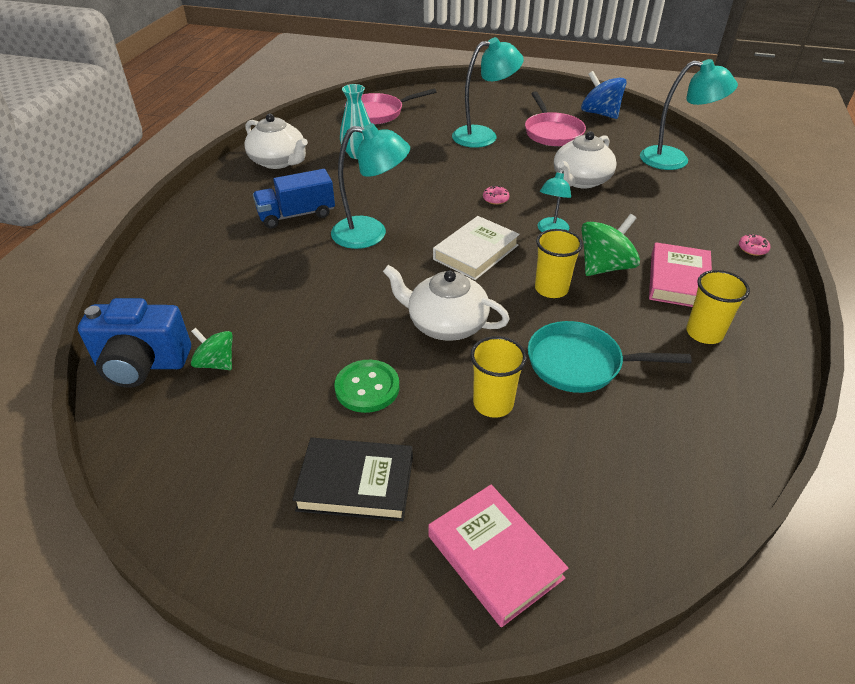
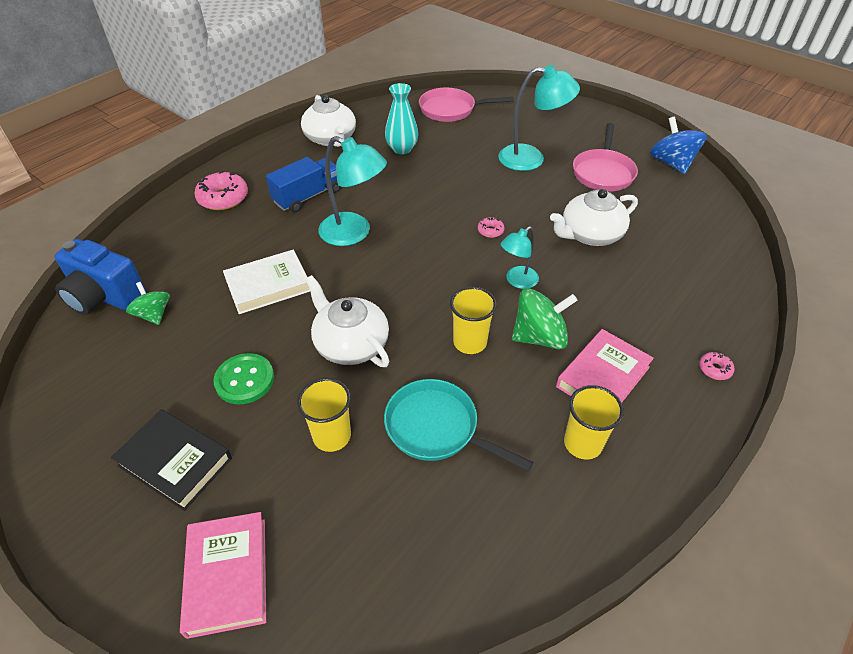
camera: 25 degrees right, 5 degrees up
(205, 239) = (223, 198): none -> pink donut
(296, 215) = (307, 196): blue truck -> blue truck turned 135 degrees clockwise
(476, 252) = (430, 281): white book -> white book (268, 285)
(674, 160) = (711, 239): turquoise lamp -> none

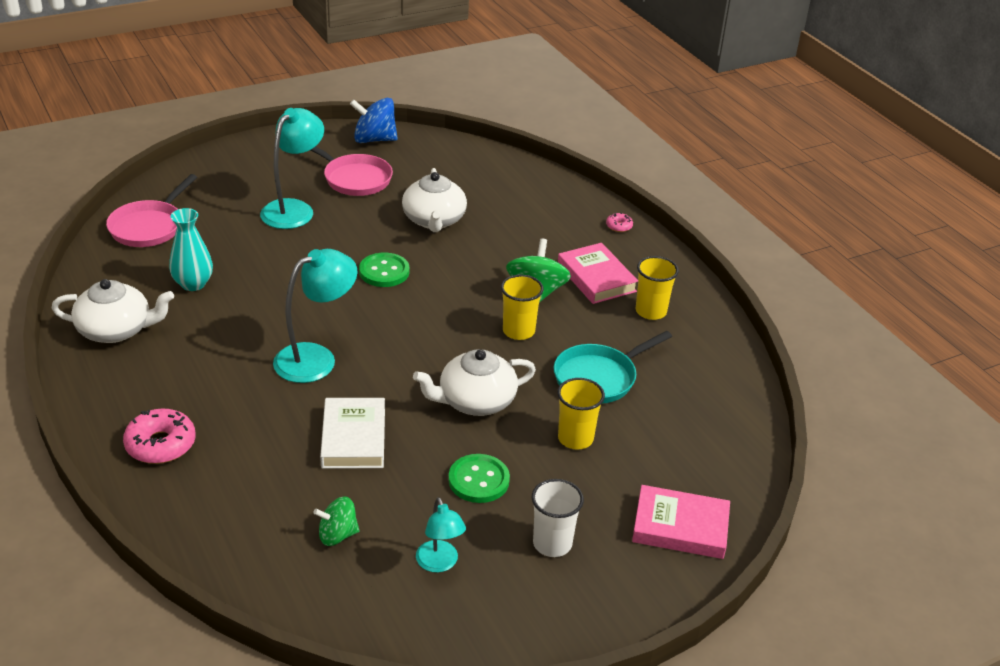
camera: 70 degrees left, 10 degrees down
(105, 297) = (275, 574): blue camera -> none
(175, 462) = (552, 543): black book -> white cup
(307, 196) = (220, 375): blue truck -> none
(490, 231) = (384, 272): pink donut -> green button
(517, 281) = (463, 280): turquoise lamp -> turquoise lamp (439, 563)

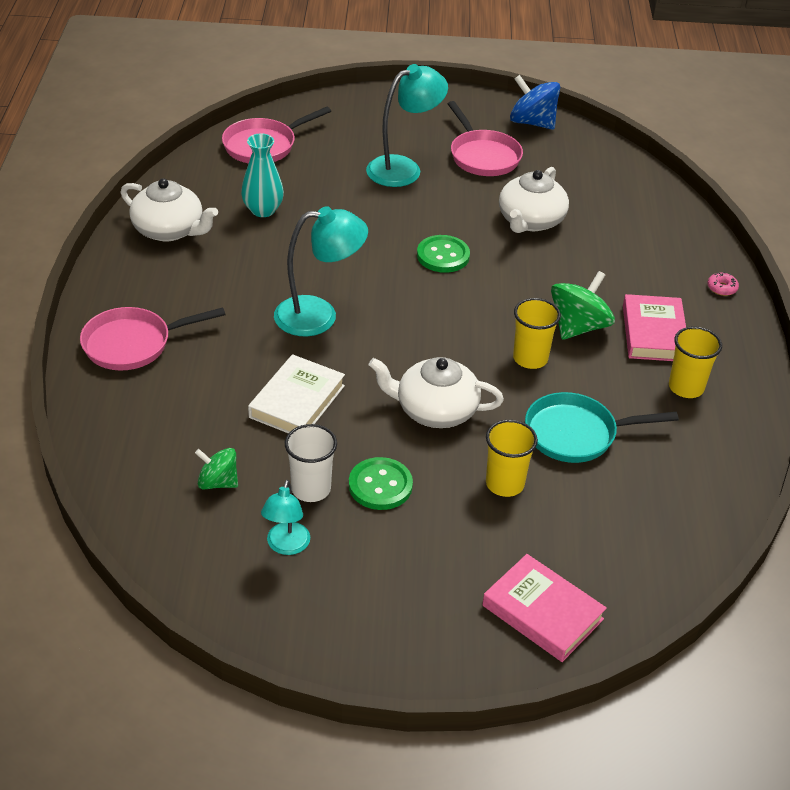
camera: 30 degrees right, 5 degrees up
(161, 444) = (132, 344): pink donut -> pink pan
(552, 543) = (403, 573): white cup -> white cup (311, 489)

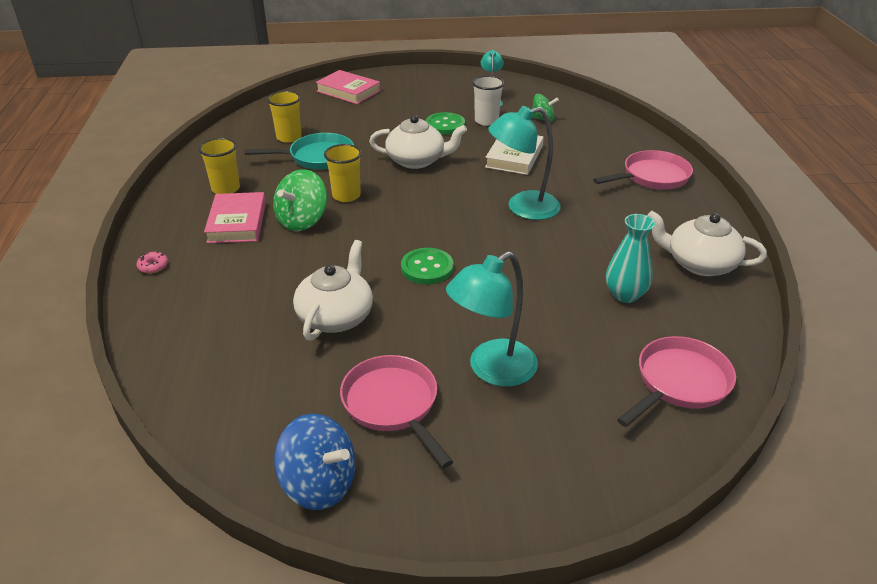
camera: 175 degrees right, 5 degrees down
(505, 484) = (367, 132): yellow cup -> yellow cup (289, 137)

